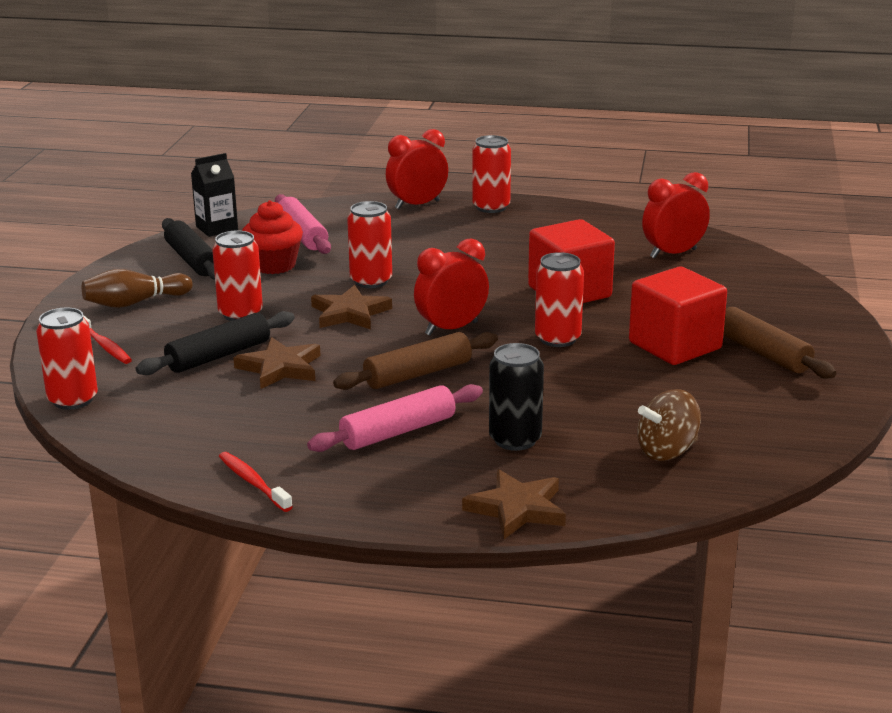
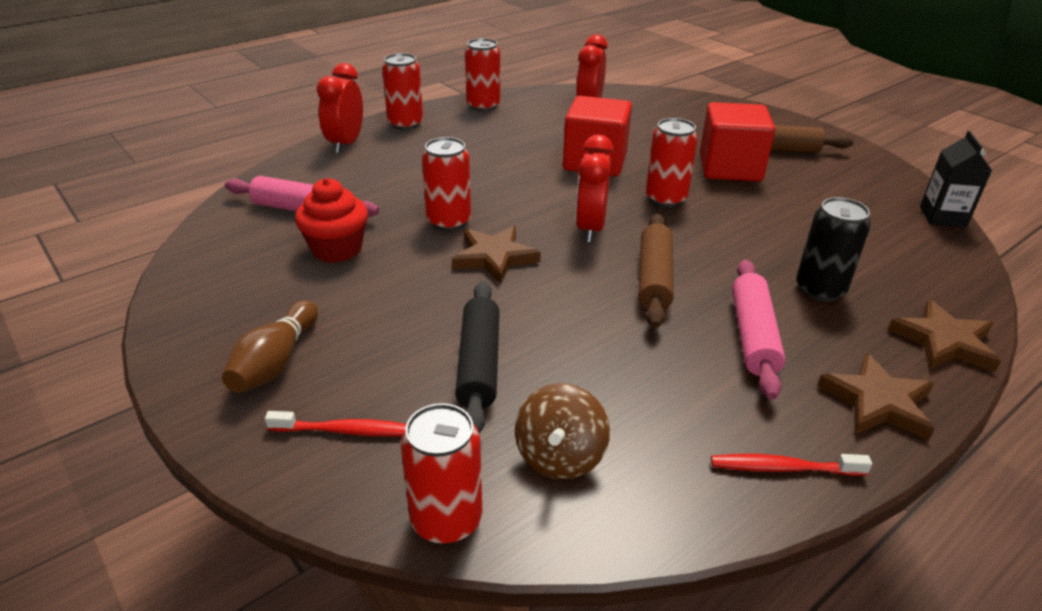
camera: 50 degrees left, 10 degrees up
(192, 260) = (244, 284): black rolling pin -> none
(217, 228) = (203, 241): black carton -> black carton (942, 217)
(240, 314) = (407, 311): red can -> red can (483, 106)
(280, 368) = (553, 340): brown star -> brown star (877, 402)
(667, 451) = (892, 241): brown spinning top -> brown spinning top (560, 456)

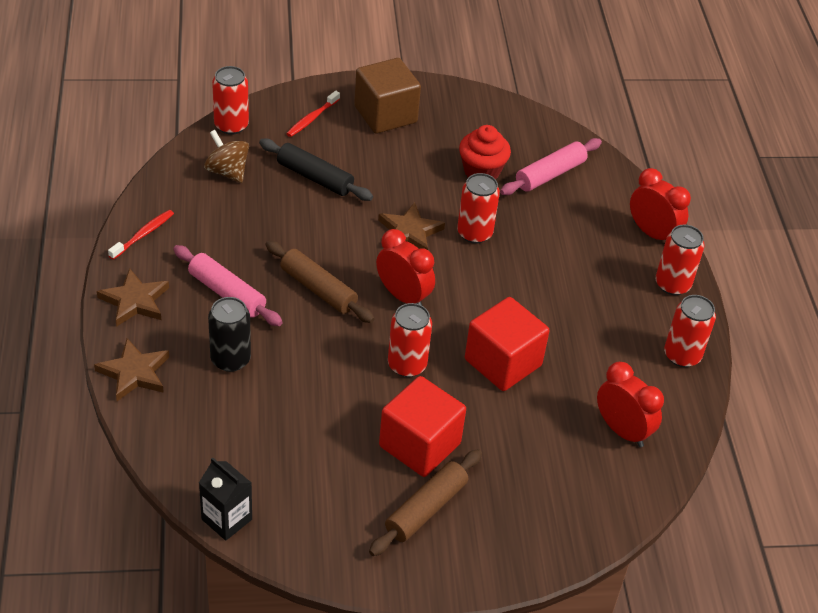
camera: 120 degrees right, 10 degrees up
(276, 362) = (385, 114): brown bowling pin -> brown cube

